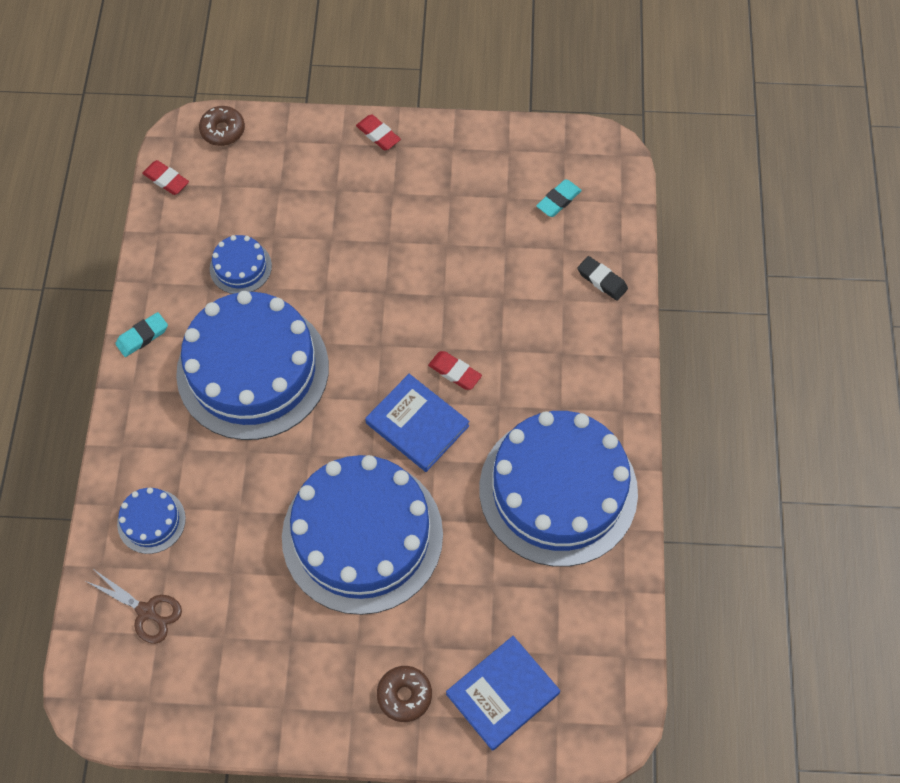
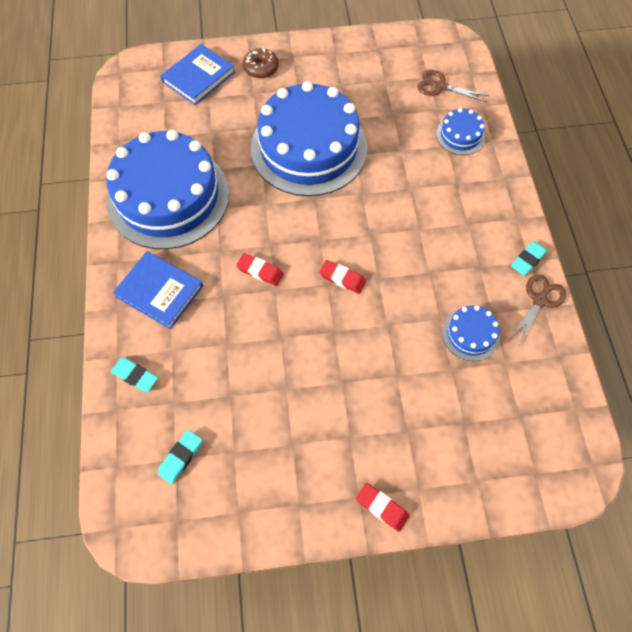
camera: 170 degrees right, 0 degrees up
(151, 290) = (539, 300): none -> brown scissors
(166, 180) = (577, 413): red eraser -> red eraser (342, 278)
(223, 130) = (547, 483): brown donut -> none
(253, 370) = (427, 247): blue cake -> none
(417, 424) = (283, 226): blue book -> blue book (159, 291)
(602, 280) = (135, 376): black eraser -> turquoise eraser

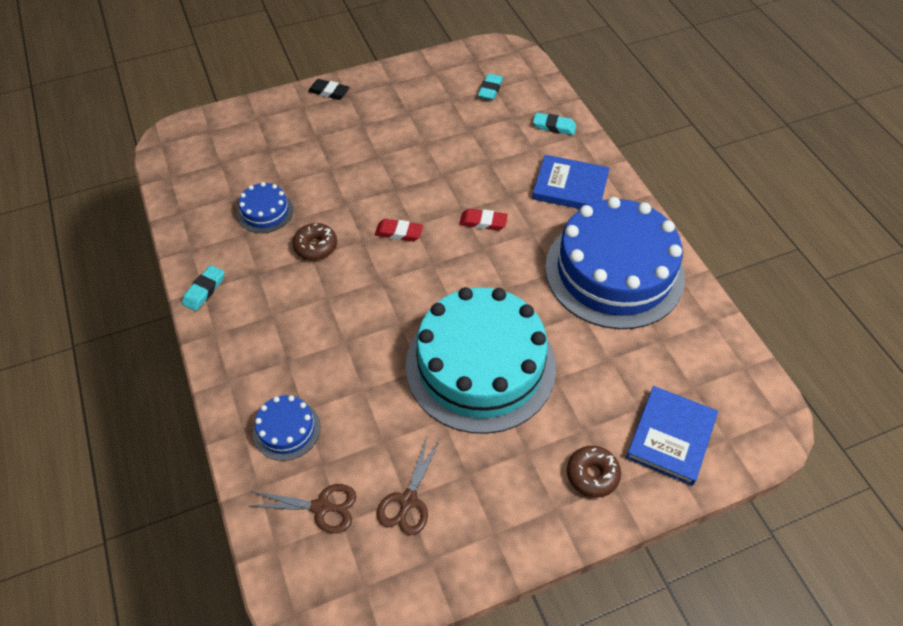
camera: 165 degrees right, 10 degrees down
(308, 148) = (480, 365): blue cake -> turquoise cake
(382, 507) = (329, 92): red eraser -> black eraser
(423, 282) = (316, 246): none -> brown donut
(539, 300) = (194, 254): brown scissors -> brown scissors (408, 500)

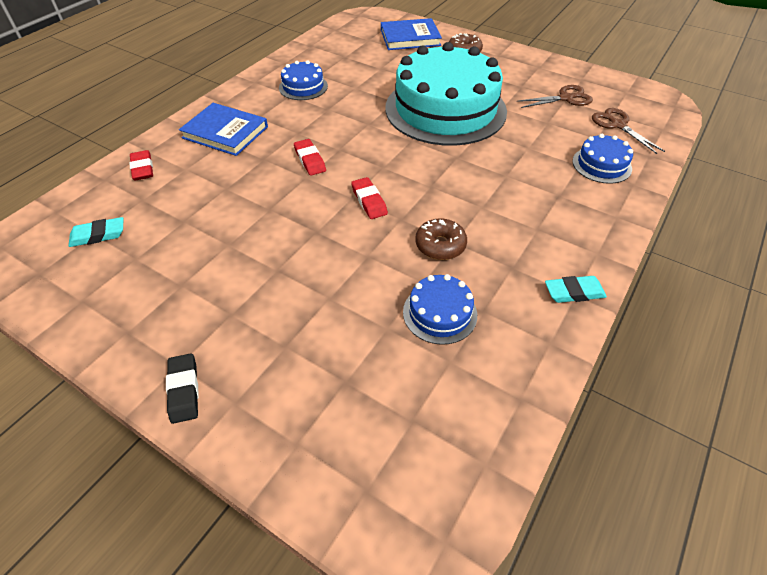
camera: 125 degrees left, 5 degrees down
(554, 126) = (142, 168): turquoise eraser -> red eraser
(570, 187) = (225, 132): blue book -> blue book turned 45 degrees counterclockwise
(614, 271) = (303, 87): blue cake -> blue cake, size x0.42

